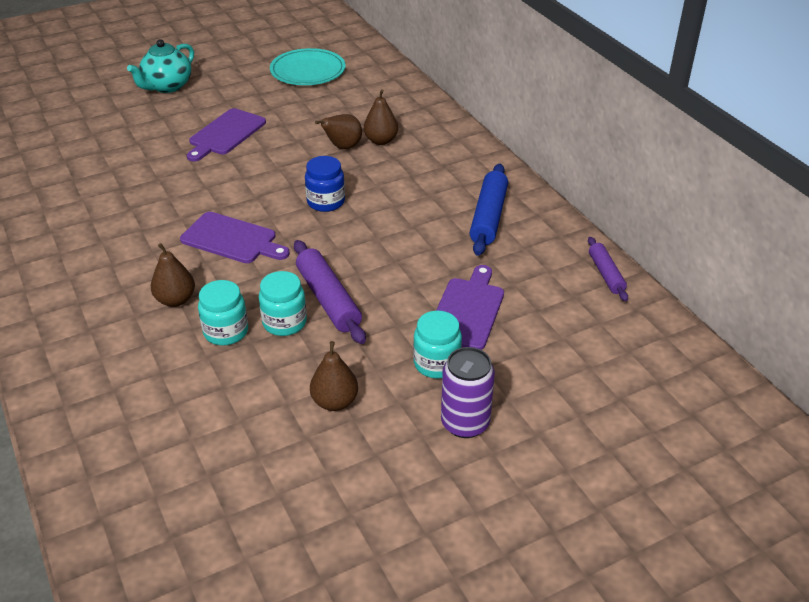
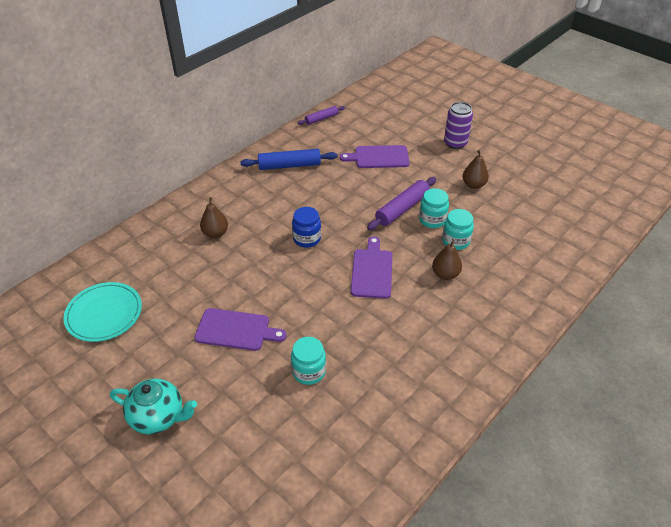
camera: 110 degrees left, 5 degrees up
(343, 147) = (232, 251): brown pear -> none
(436, 363) = (424, 159): turquoise jar -> turquoise jar (309, 371)

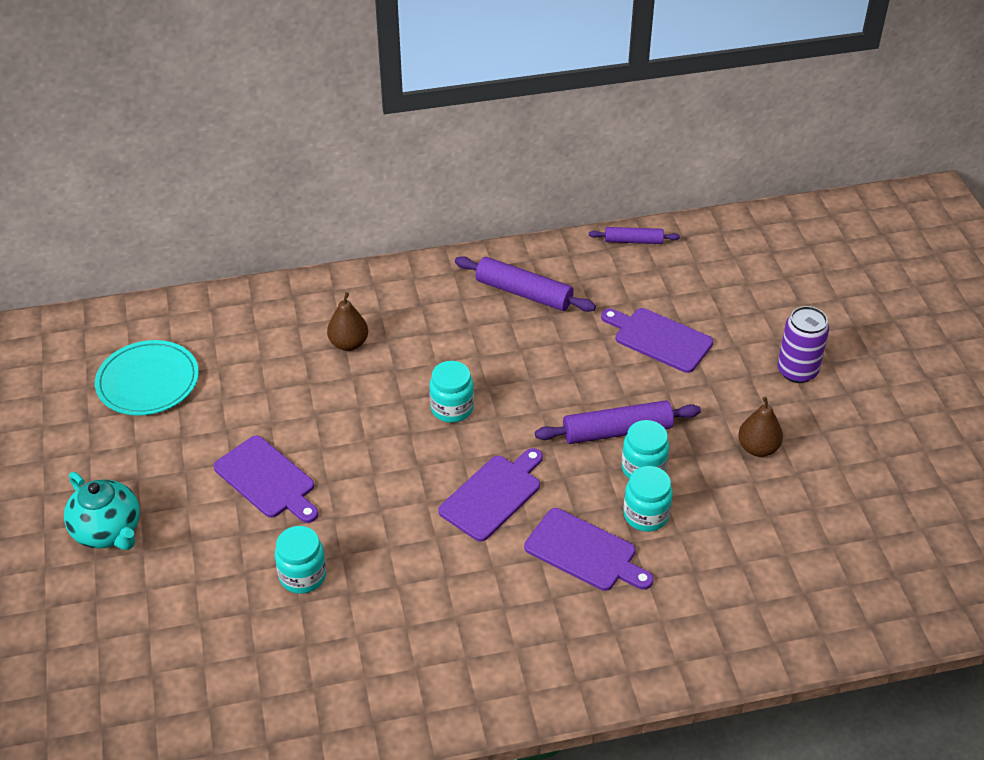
camera: 35 degrees right, 0 degrees up
(289, 165) = (524, 293): blue rolling pin -> purple rolling pin
(307, 239) = (452, 408): blue jar -> turquoise jar
(445, 274) = (584, 552): brown pear -> purple cutting board

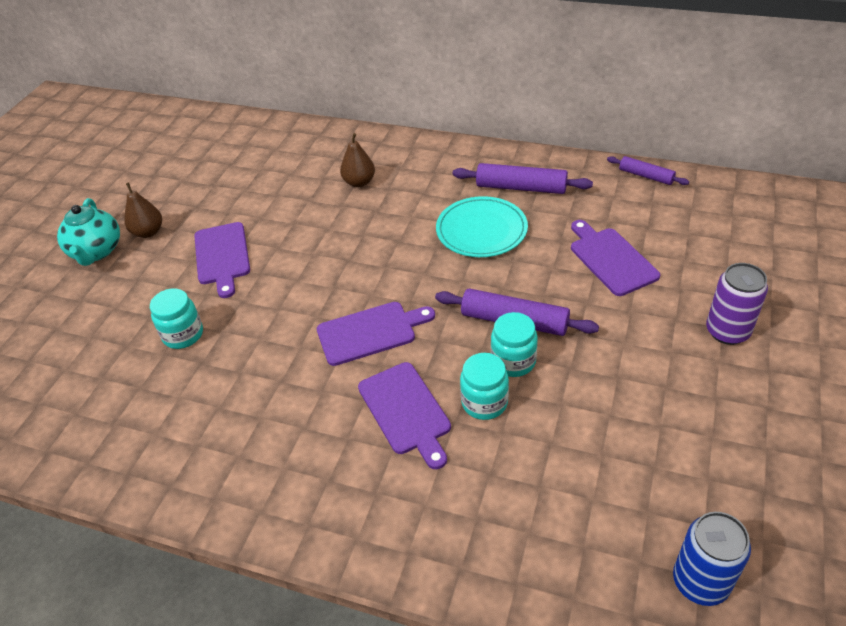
camera: 35 degrees right, 0 degrees up
(148, 381) = (209, 164): turquoise plate -> turquoise plate (481, 230)
(452, 408) = (394, 254): turquoise jar -> none
(524, 293) = (521, 187): purple rolling pin -> purple rolling pin turned 45 degrees counterclockwise
(758, 448) = (636, 386): brown pear -> brown pear (148, 232)
(898, 578) = (700, 582): none -> blue can

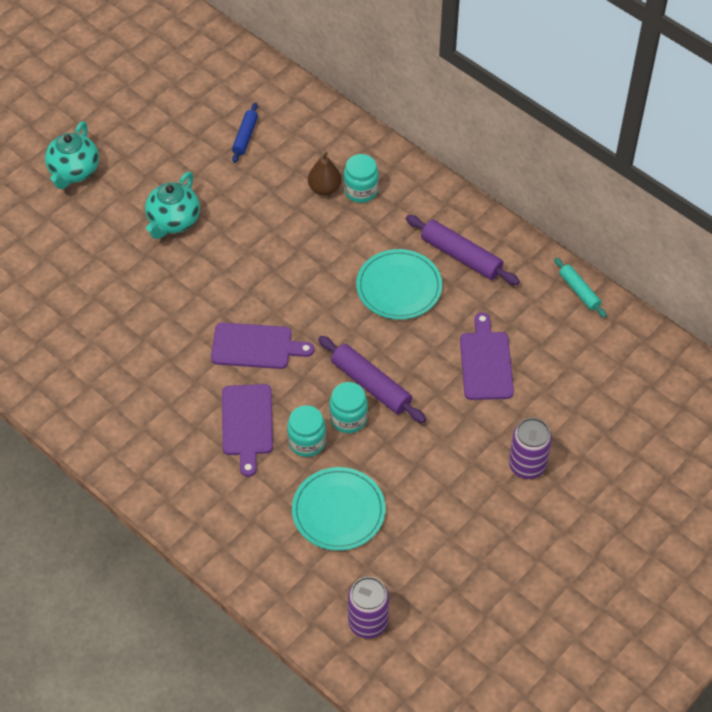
camera: 20 degrees right, 10 degrees up
(148, 232) = (123, 168): brown pear -> none
(183, 335) = (114, 286): turquoise jar -> turquoise jar (361, 191)
(222, 256) = (173, 221): purple cutting board -> turquoise teapot
(260, 170) = (245, 136): none -> blue rolling pin
(569, 461) = (338, 511): none -> turquoise plate
(646, 176) = (579, 291): purple rolling pin -> turquoise rolling pin
(700, 582) = (368, 622): blue can -> purple can

